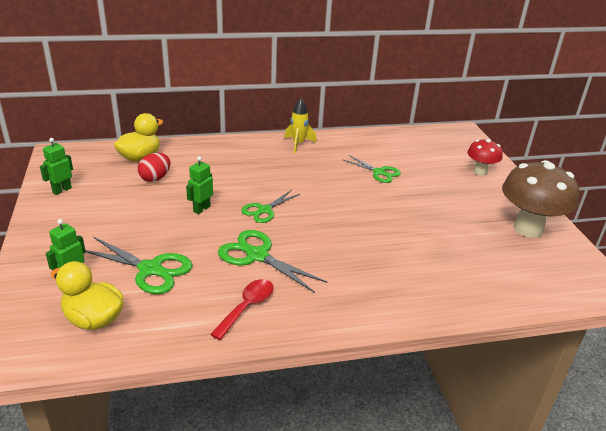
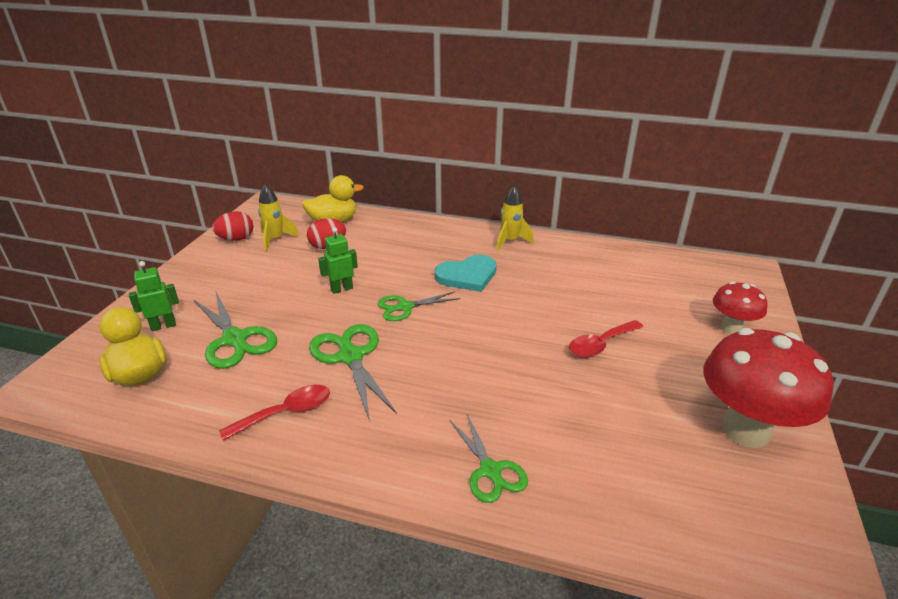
camera: 30 degrees right, 0 degrees up
(62, 190) = (236, 239): green robot -> red egg
(101, 183) = (275, 239): none -> yellow rocket
(289, 176) = (467, 276): none -> turquoise heart
(379, 172) = (582, 296): green scissors -> green scissors (490, 470)
(415, 201) = (600, 345): none -> red spoon
(528, 229) = (745, 430): brown mushroom -> red mushroom

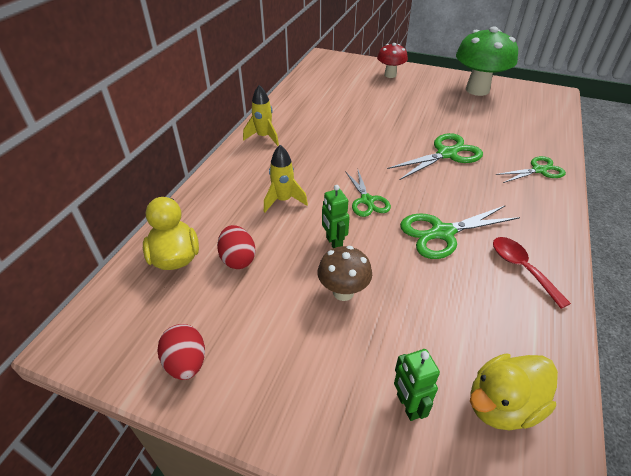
camera: 85 degrees left, 10 degrees up
(235, 339) = (427, 322): green scissors -> green scissors (446, 154)
(275, 239) = (204, 313): yellow rocket -> yellow rocket (283, 200)
(281, 295) = (343, 292): none -> brown mushroom
(467, 276) = (318, 164): turquoise heart -> none
(600, 345) = (411, 117): red spoon -> none
(745, 430) = (477, 90): red mushroom -> green mushroom

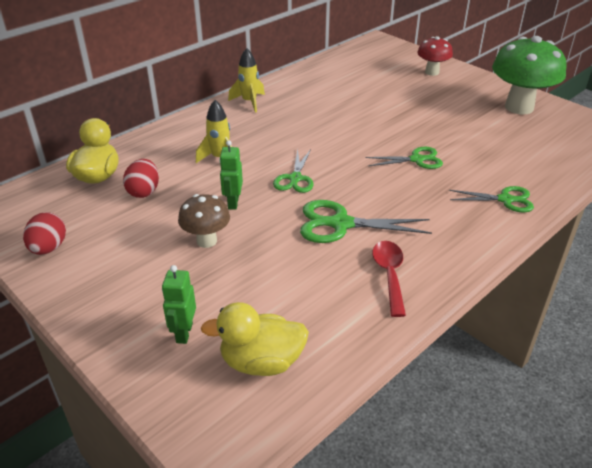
camera: 25 degrees right, 5 degrees down
(446, 154) = (416, 159): green scissors -> green scissors, size x0.66

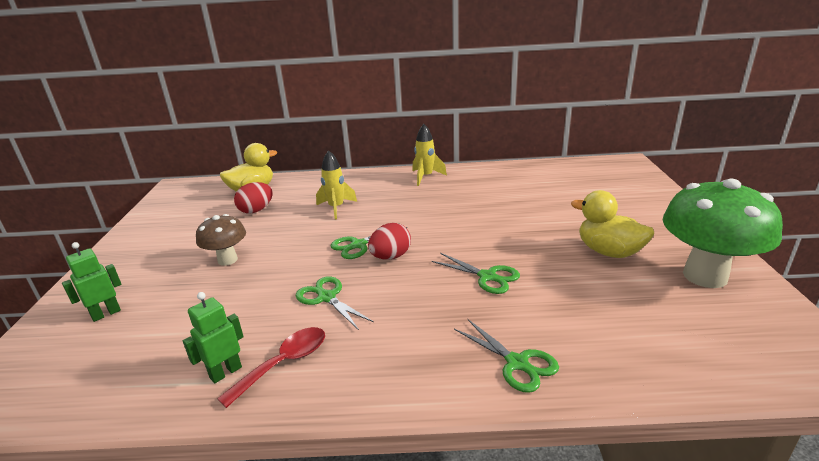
camera: 45 degrees right, 10 degrees down
(49, 248) = (157, 221): red egg -> red egg (390, 256)
(233, 203) = (288, 242): green robot -> green robot (225, 372)
(261, 362) = (95, 367): yellow duck -> yellow duck (609, 252)
(341, 224) = (327, 297): green scissors -> green scissors, size x0.66
(432, 72) = (643, 205): red mushroom -> none

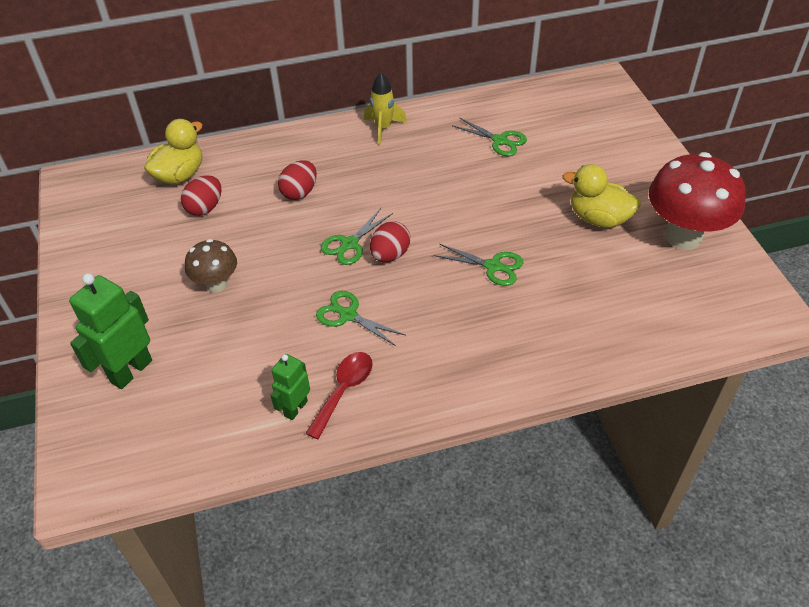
camera: 15 degrees left, 20 degrees up
(106, 314) = (131, 371): green robot -> green robot, size x1.68
(336, 208) = (299, 192): yellow rocket -> red egg
(517, 363) = (541, 354): green scissors -> green scissors (500, 141)
(705, 276) = (683, 236): green mushroom -> red mushroom

